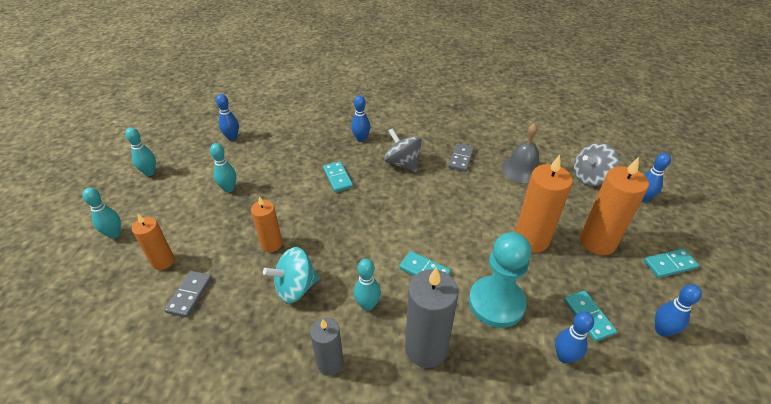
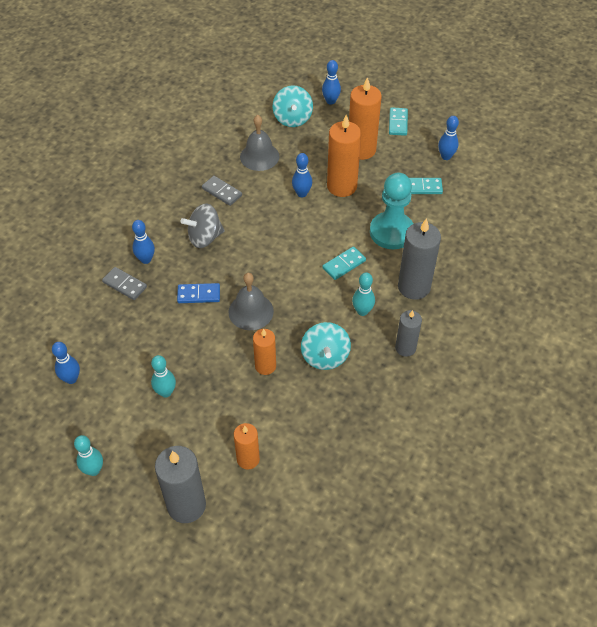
camera: 70 degrees left, 10 degrees up
(114, 234) = (186, 505): turquoise bowling pin -> grey candle
(190, 295) = (300, 438): grey domino -> grey domino (125, 284)
(332, 216) = (251, 311): none -> grey bell
(337, 178) = (198, 295): turquoise domino -> blue domino
(564, 357) = (447, 214): blue bowling pin -> blue bowling pin (302, 193)
(590, 178) = (292, 118): grey spinning top -> turquoise spinning top

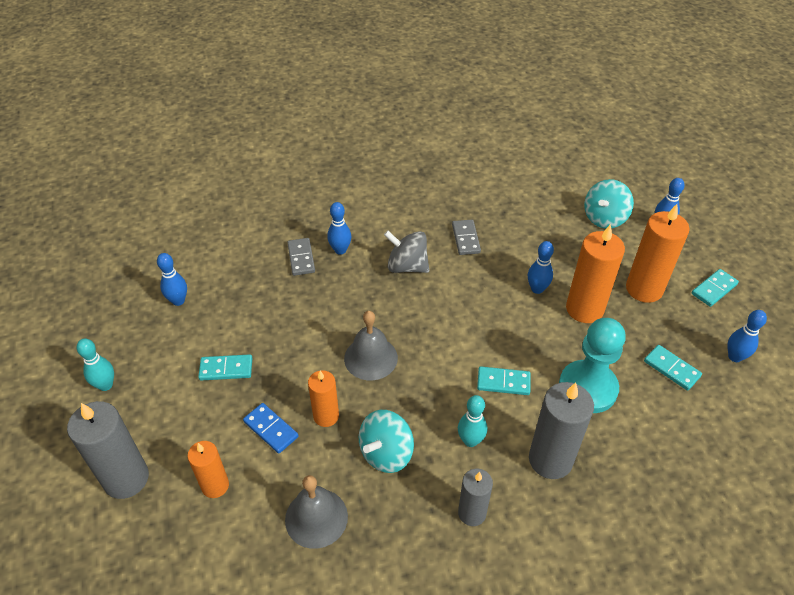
camera: 45 degrees right, 5 degrees down
(166, 392) = (226, 369): turquoise bowling pin -> turquoise domino
(198, 295) = (346, 310): blue domino -> blue domino (270, 429)
(259, 156) = (534, 231): grey bell -> grey bell (316, 518)

